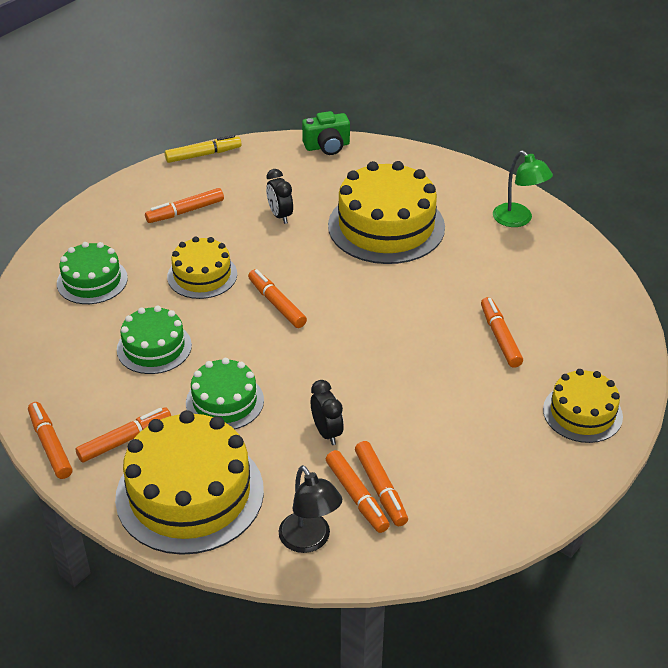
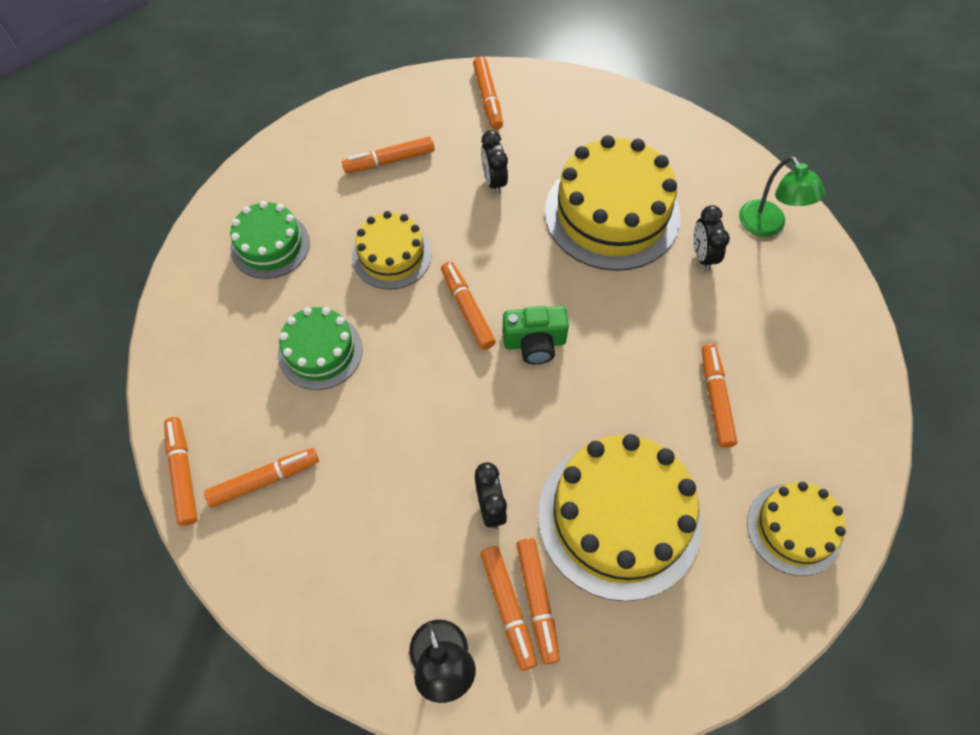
camera: 10 degrees right, 20 degrees up
(190, 493) = (321, 570): yellow cake -> yellow cake (619, 518)
(203, 155) = (424, 81): yellow marker -> none
(224, 401) = (384, 442): green cake -> none
(262, 160) = (488, 98): none -> orange marker
(327, 146) = (565, 87): green camera -> green camera (534, 343)
(469, 245) = (703, 256): none -> black clock

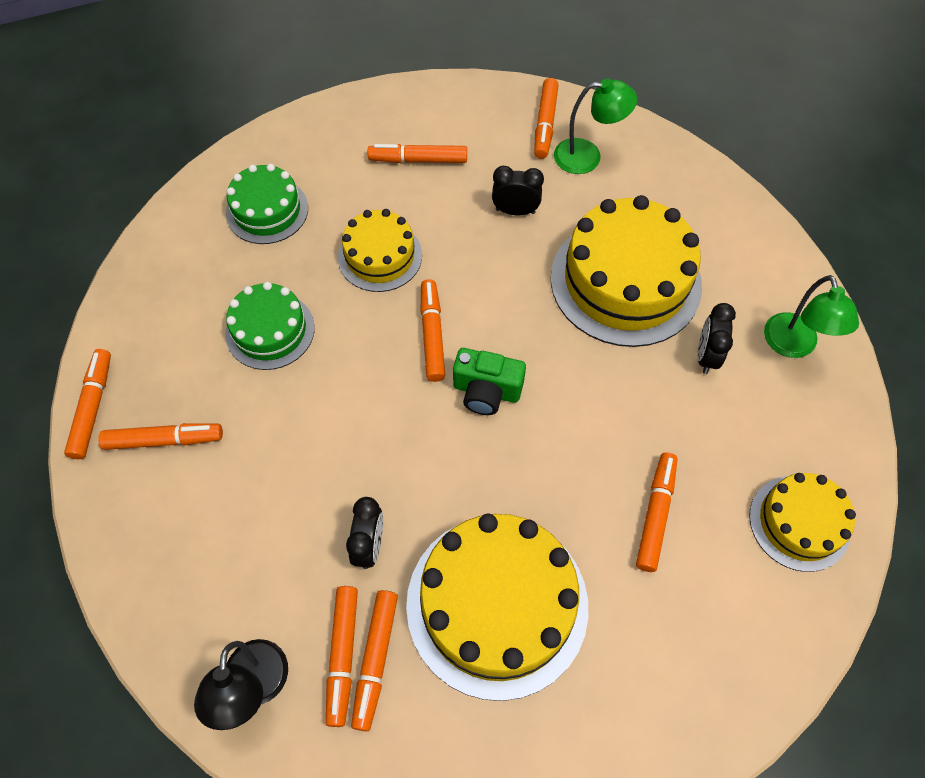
camera: 20 degrees right, 0 degrees up
(494, 181) = (515, 211): black clock -> black clock turned 90 degrees clockwise
(536, 116) = (587, 156): none -> green lamp
(794, 529) = (683, 686): yellow cake -> yellow cake (799, 522)

